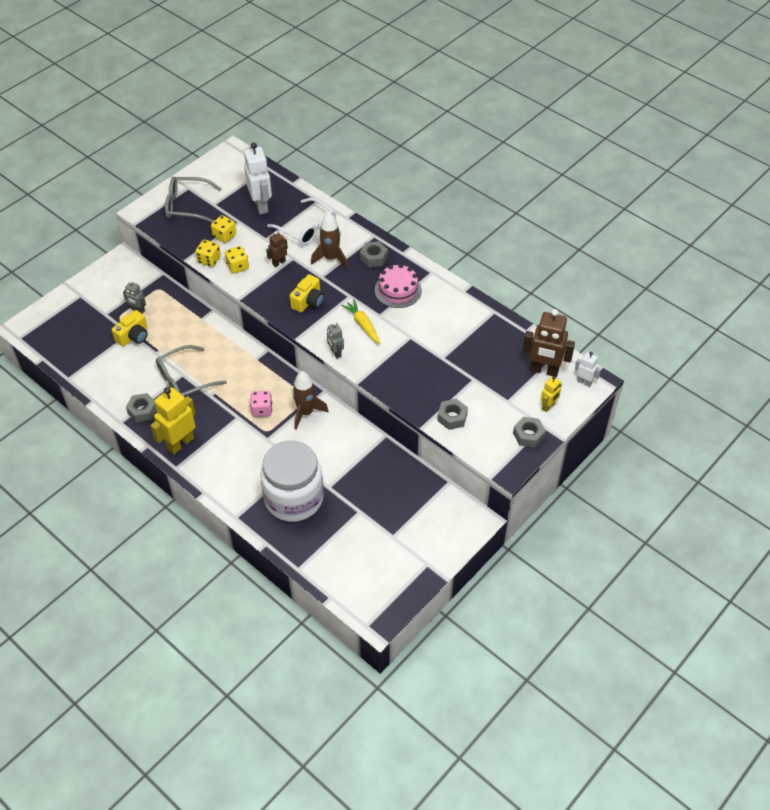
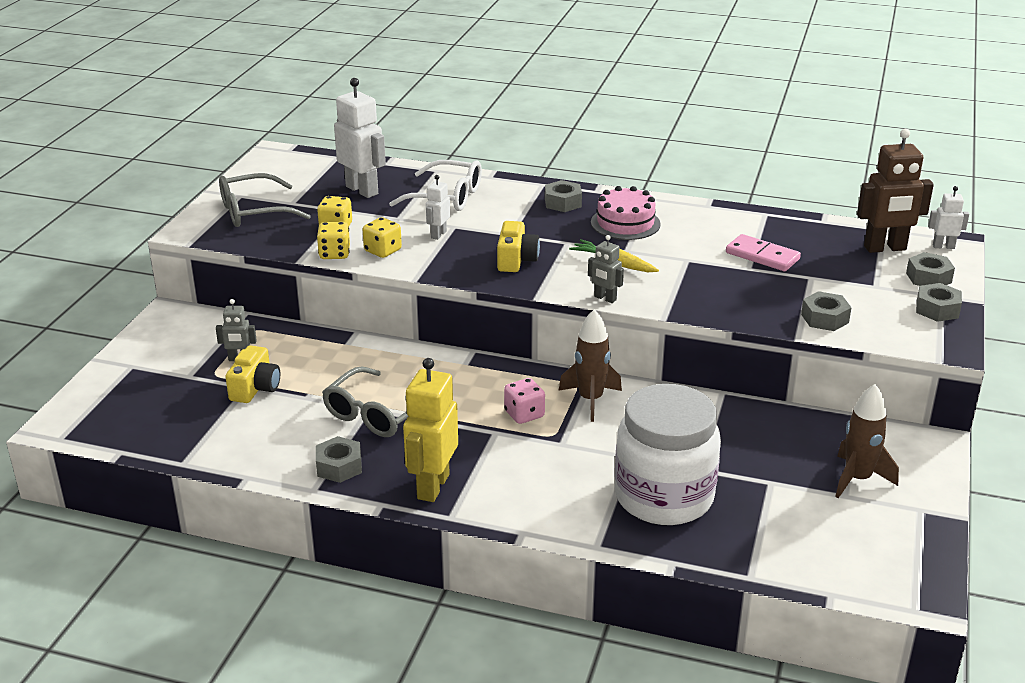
camera: 25 degrees left, 20 degrees down
(279, 262) = (438, 234): brown robot -> white robot
(331, 258) = (506, 215): brown rocket -> brown rocket (857, 479)
(459, 350) = (762, 256): none -> pink domino
(548, 406) = (928, 278): yellow robot -> grey nut

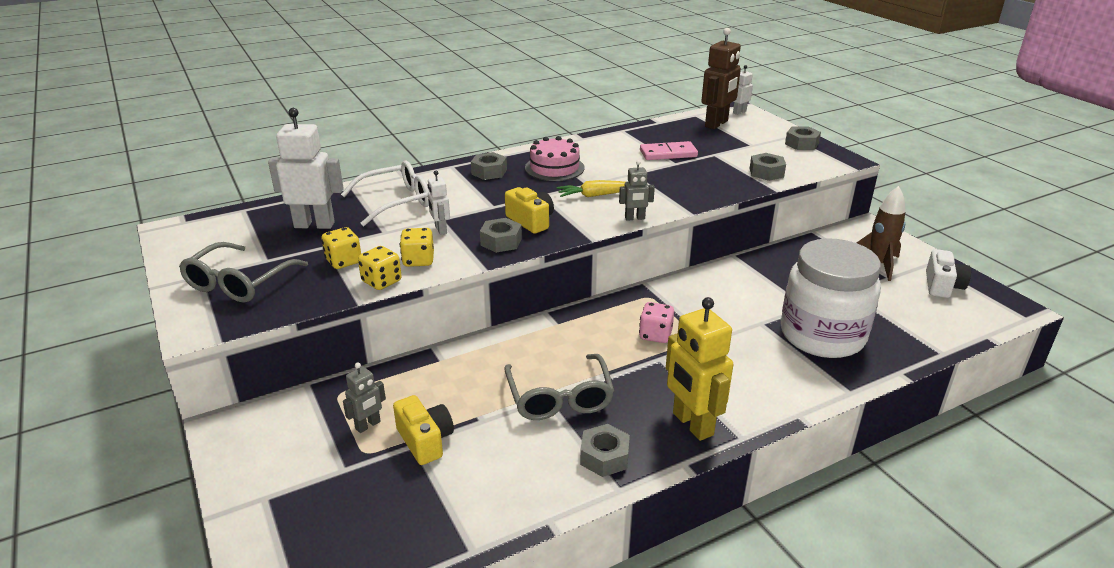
camera: 45 degrees left, 0 degrees up
(590, 400) = (675, 301): brown rocket -> none
(886, 533) = (942, 286): none -> white camera
(928, 278) = (765, 130): grey nut -> grey nut (501, 242)

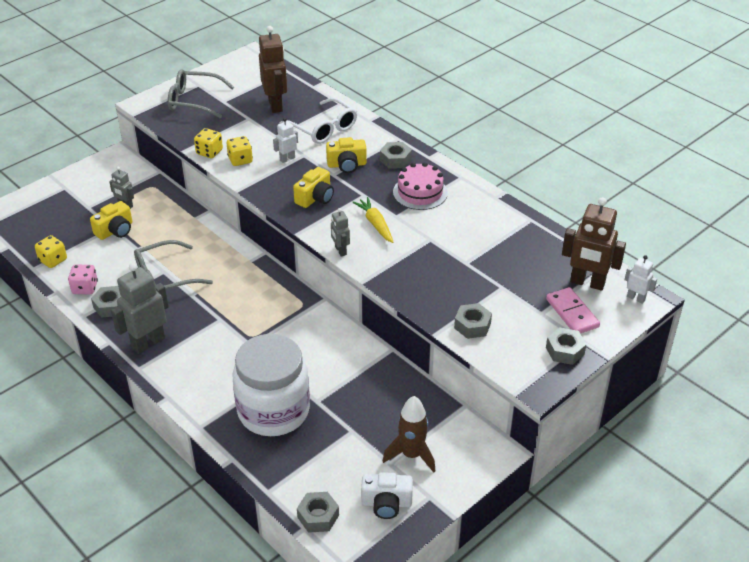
camera: 75 degrees right, 10 degrees up
(314, 225) = (275, 105): white robot -> brown robot
(344, 261) = (230, 131): yellow dice -> yellow dice (53, 260)
(479, 197) = (347, 165): none -> yellow camera
(501, 242) = (278, 190): grey nut -> grey nut (318, 516)
(655, 335) = (249, 313): pink dice -> pink dice (85, 288)
(668, 153) = (487, 256): pink domino -> pink domino (572, 313)
(692, 424) = (148, 342): yellow robot -> grey robot

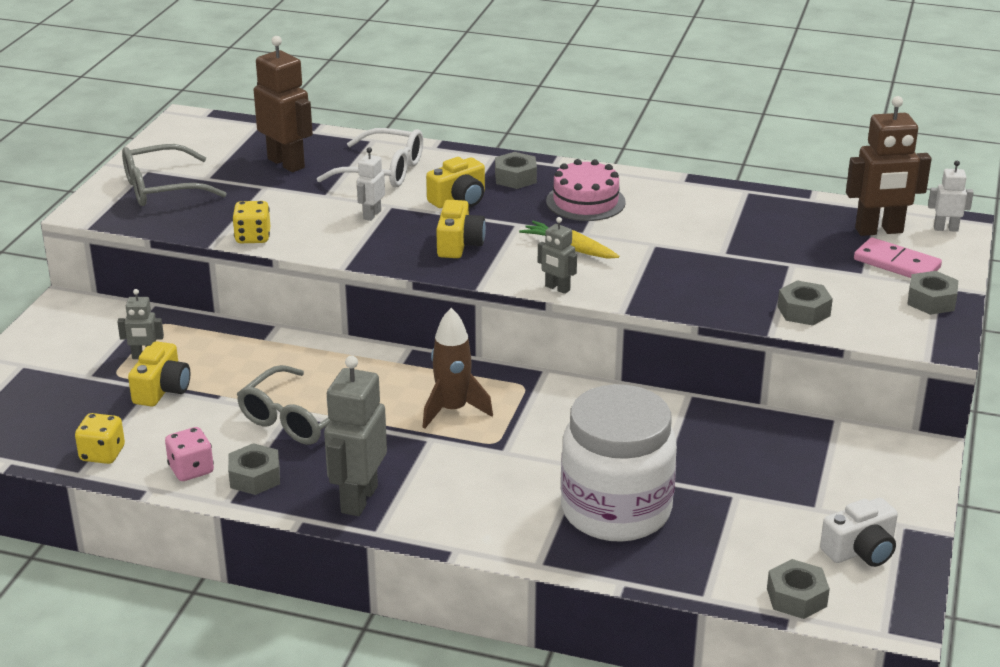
camera: 30 degrees left, 10 degrees down
(240, 160) = (308, 234): yellow dice -> none
(411, 455) = (833, 491): brown rocket -> brown rocket (453, 410)

